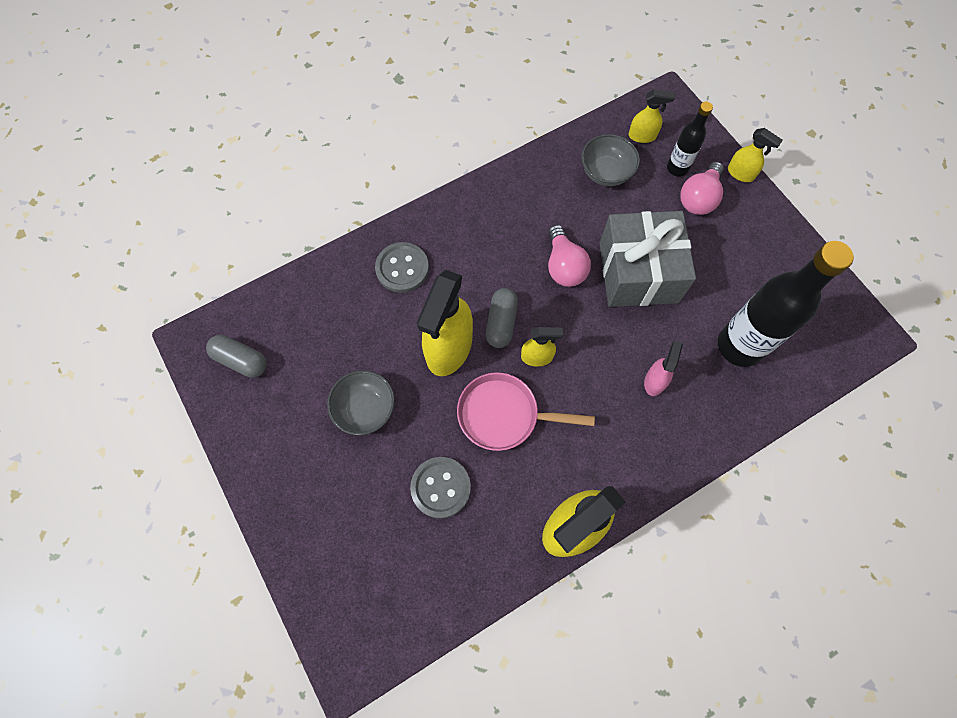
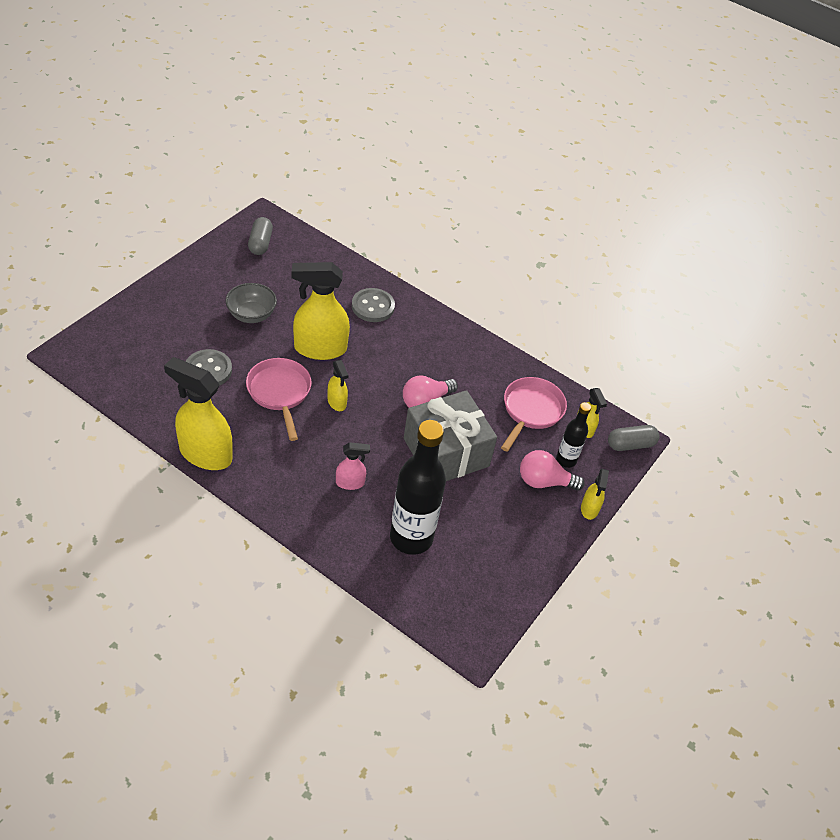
camera: 60 degrees right, 20 degrees down
(501, 323) = (355, 374): grey capsule -> grey capsule (630, 444)
(606, 172) = (531, 411): grey bowl -> pink pan

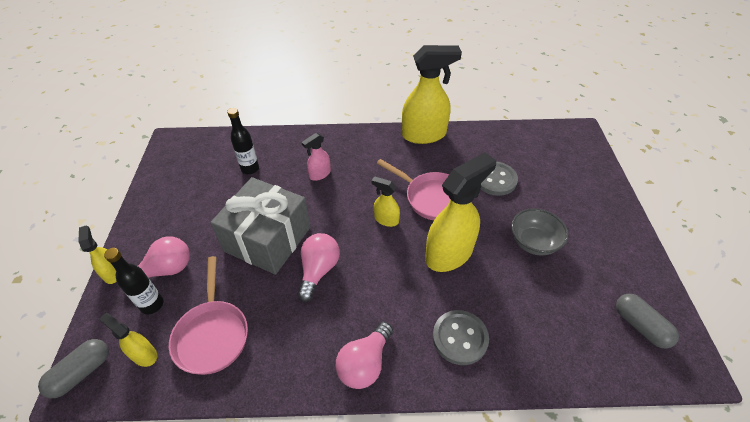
camera: 150 degrees right, 0 degrees up
(411, 538) = (250, 169): black bottle -> black bottle, size x0.52
(443, 333) = (365, 363): none -> pink light bulb

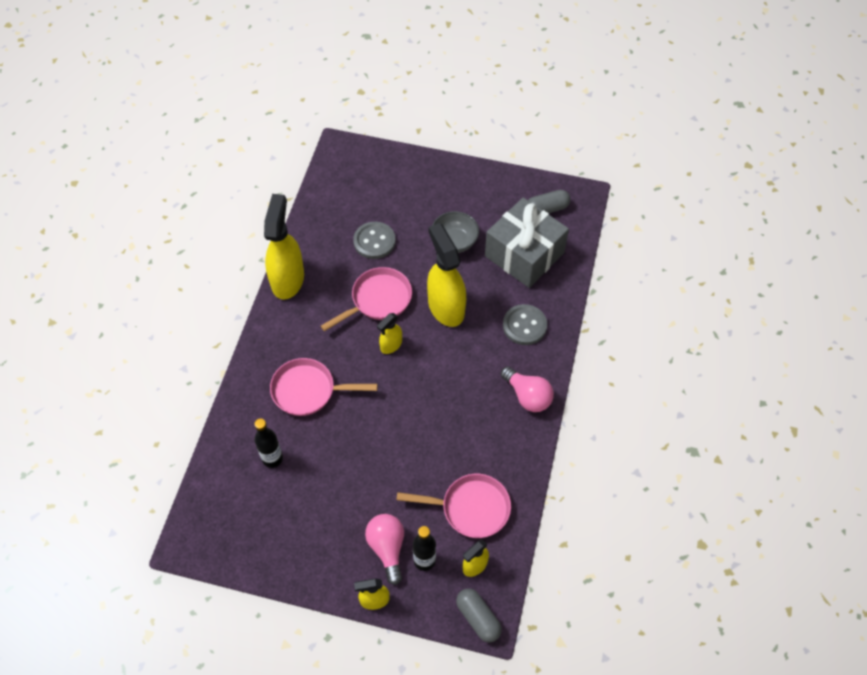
camera: 75 degrees left, 10 degrees up
(268, 239) = (379, 452): grey gift -> grey gift (524, 254)
(318, 270) = (430, 413): pink light bulb -> none
(319, 174) = (308, 390): pink spray bottle -> pink pan

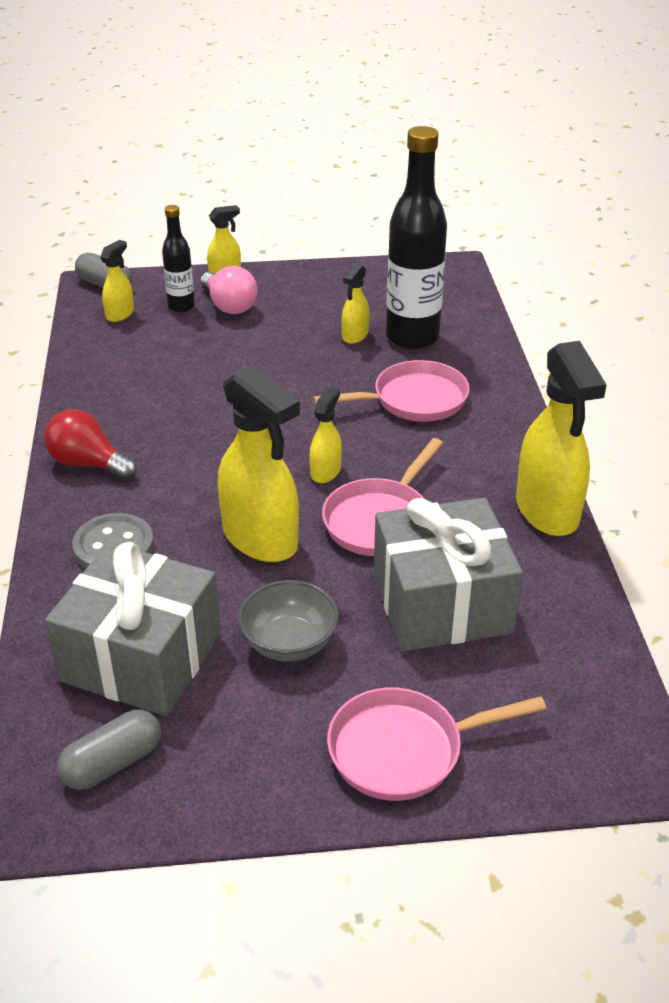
camera: 160 degrees right, 20 degrees down
(272, 458) = (412, 337): black bottle -> black bottle, size x1.91
(311, 475) = (355, 335): none -> yellow spray bottle
(374, 241) = (441, 603): grey button -> grey gift
(471, 508) = (139, 351): pink pan -> pink pan (404, 750)
(527, 396) = (88, 464): pink light bulb -> red light bulb

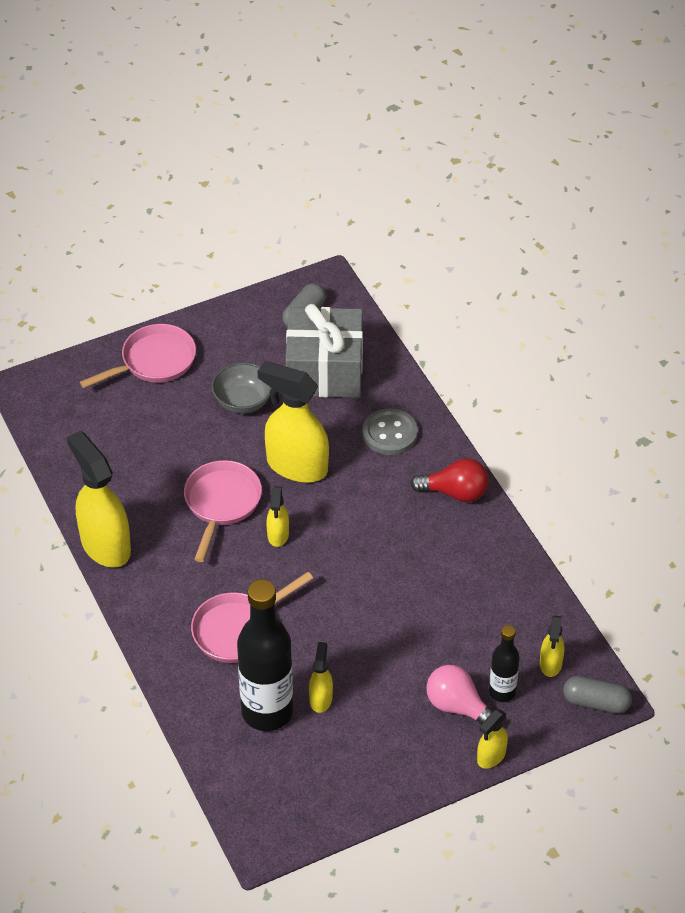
camera: 160 degrees right, 10 degrees up
(441, 603) = (159, 452): grey gift -> none

